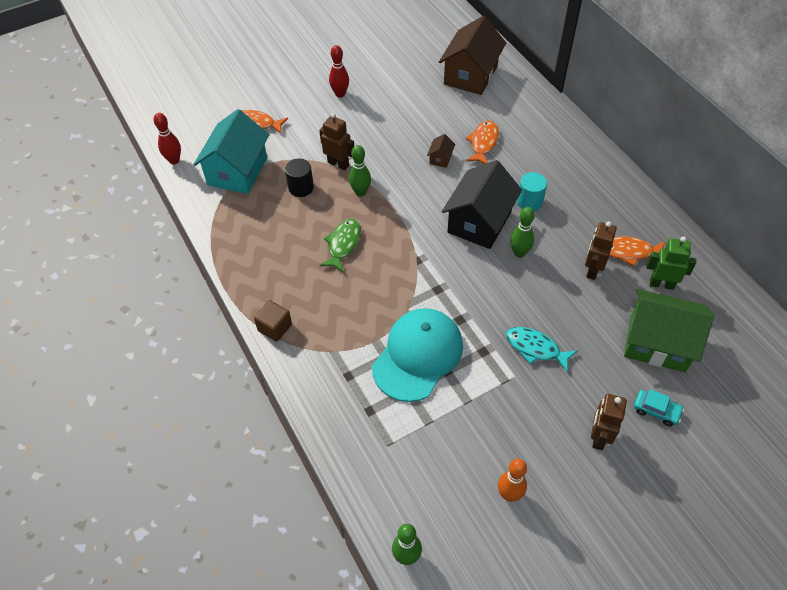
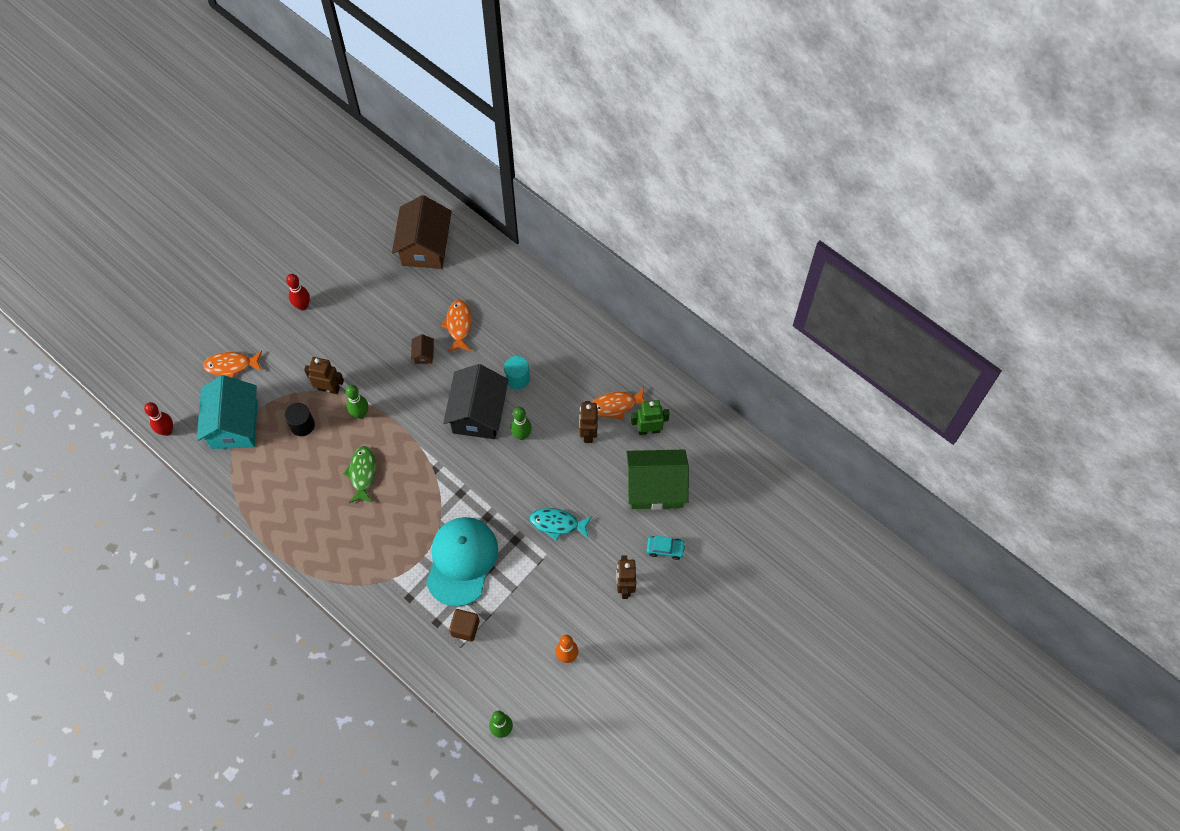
camera: 20 degrees left, 10 degrees up
(275, 327) = (330, 574): brown cube -> brown cube (465, 628)

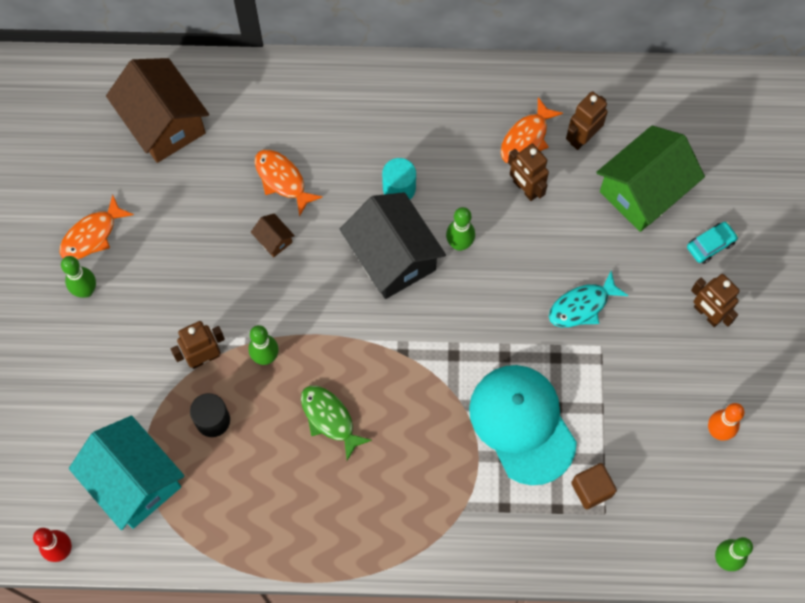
camera: 40 degrees left, 5 degrees up
(231, 366) = (66, 420): orange fish -> orange fish (92, 235)
(303, 306) = (86, 291): red bowling pin -> green bowling pin
(649, 430) = (582, 137): green robot -> brown robot

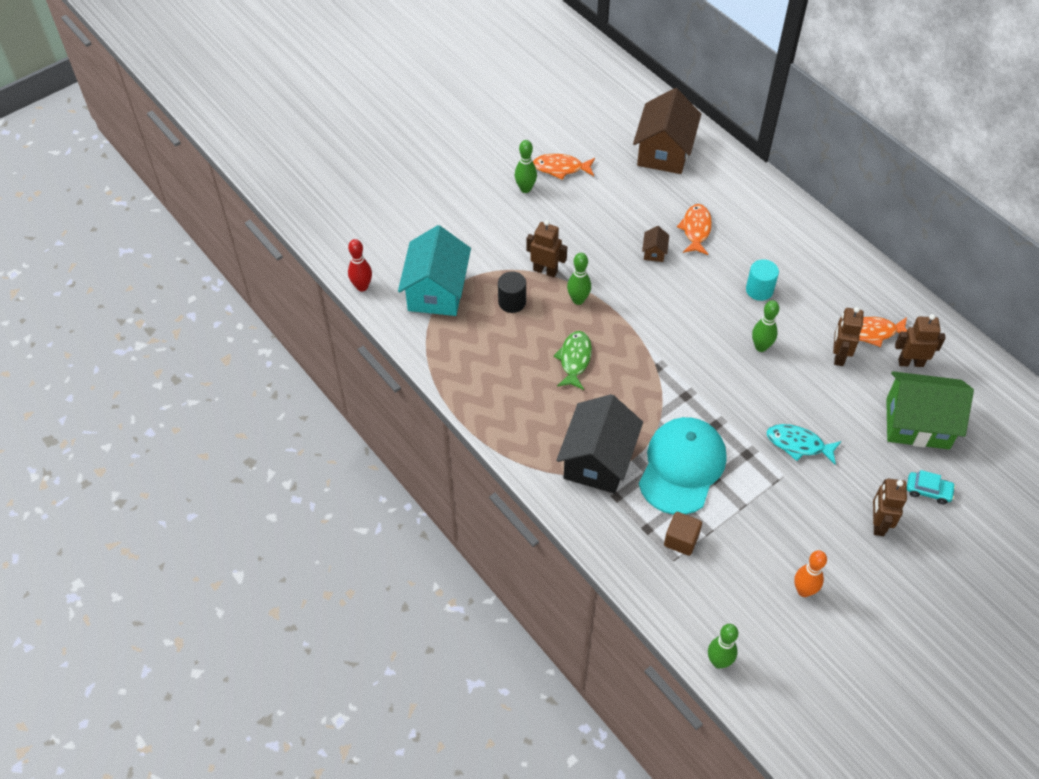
camera: 50 degrees right, 15 degrees down
(392, 257) = (712, 318): black house -> black house (598, 460)

